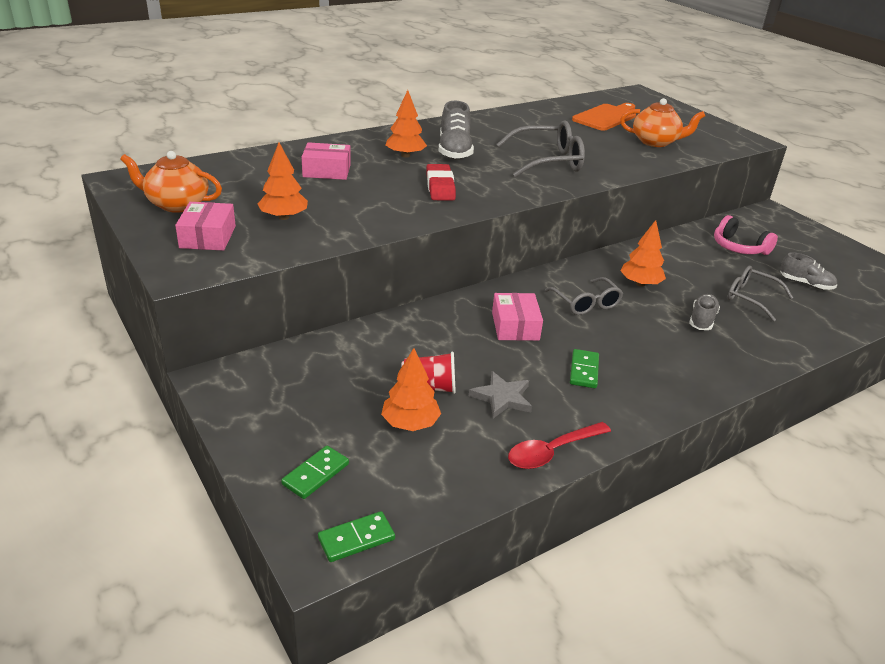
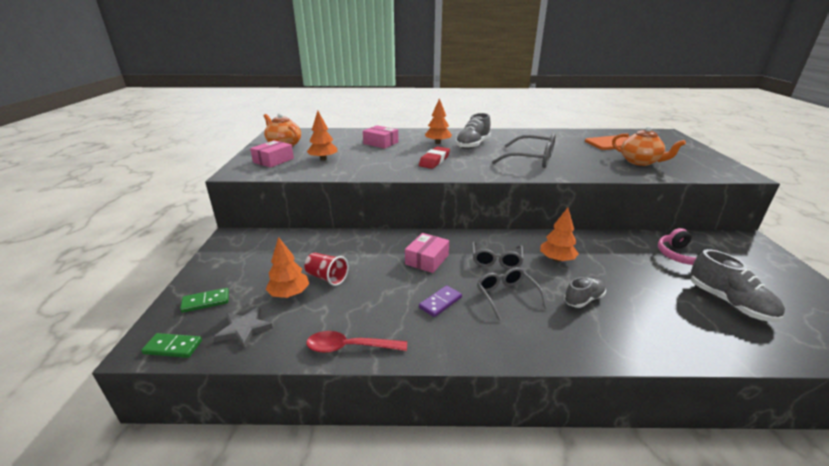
camera: 35 degrees right, 5 degrees down
(502, 397) = (362, 299): grey star -> grey star (244, 329)
(584, 371) = (440, 303): green domino -> purple domino
(750, 298) = (653, 297): grey glasses -> grey glasses (506, 296)
(805, 284) = (729, 303): grey shoe -> grey shoe, size x1.57

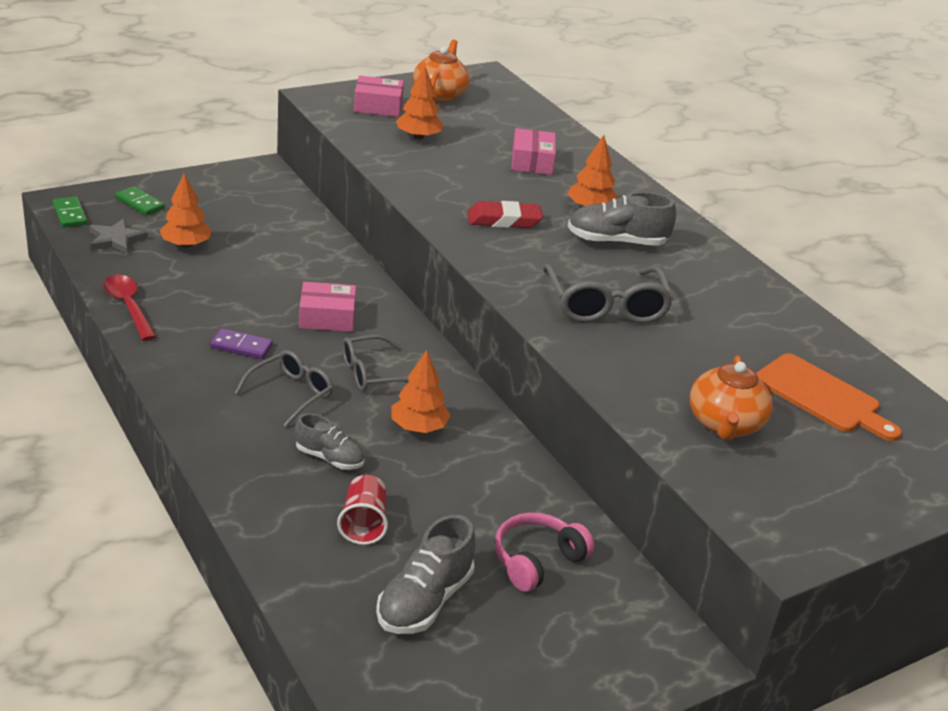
camera: 55 degrees right, 5 degrees up
(327, 277) = (232, 258): red cup -> red cup (363, 523)

